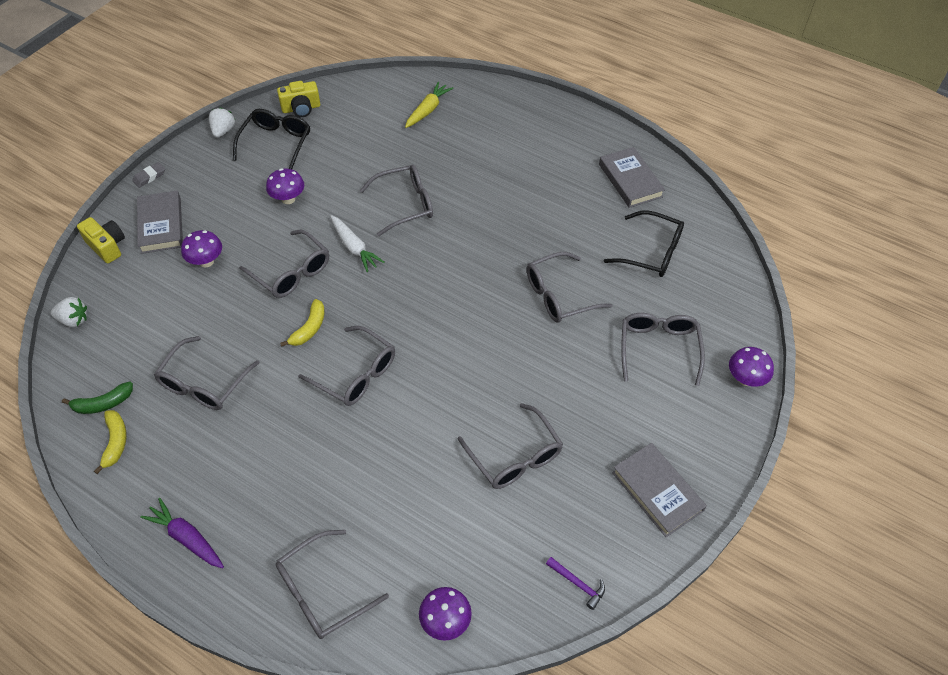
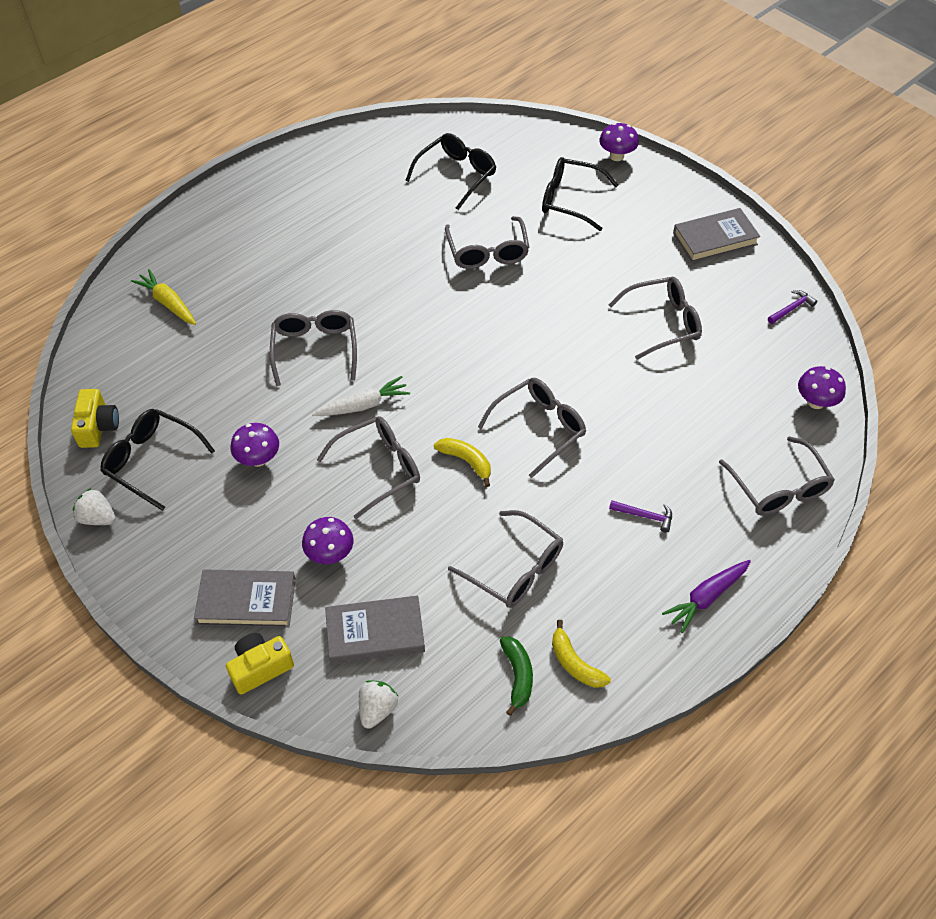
camera: 75 degrees left, 0 degrees up
(115, 442) = (575, 663): yellow banana -> yellow banana turned 135 degrees counterclockwise
(149, 176) = (147, 611): grey eraser -> none
(271, 474) = (645, 516): none -> purple hammer
(630, 180) = (357, 166): grey book -> grey book (375, 633)
(658, 348) = (569, 200): grey glasses -> black glasses

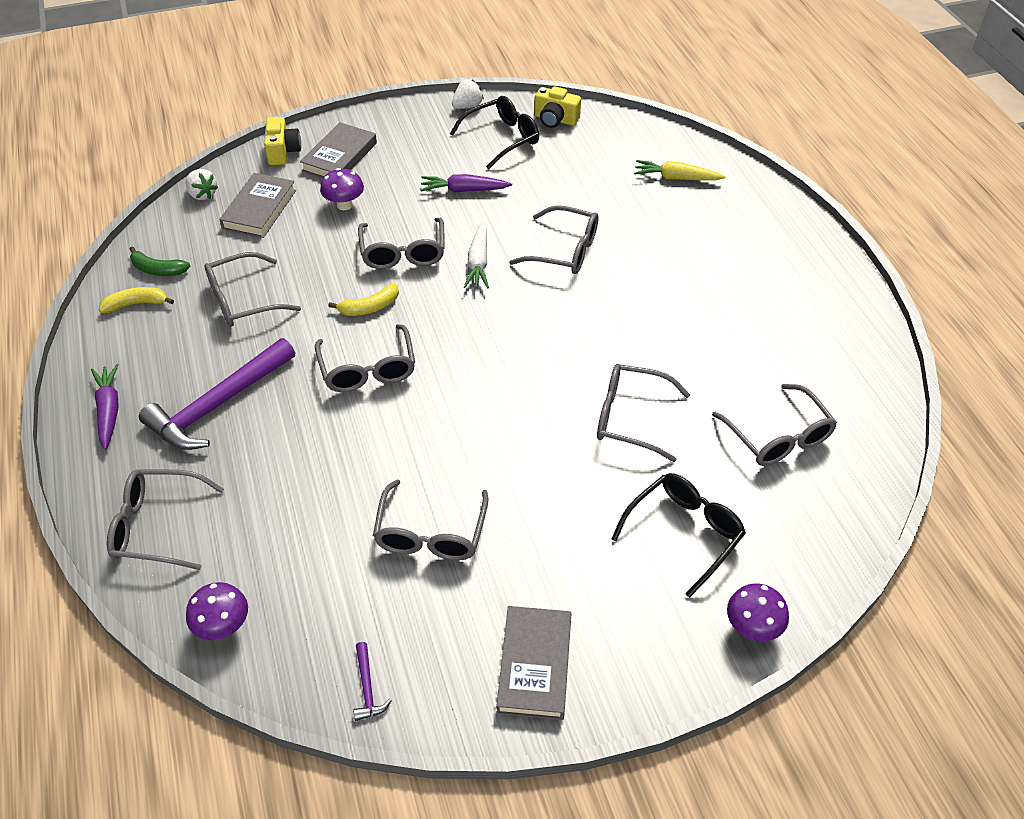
camera: 115 degrees right, 5 degrees down
(168, 303) = (676, 178): yellow carrot -> yellow carrot turned 150 degrees counterclockwise
(258, 459) = (464, 190): purple mushroom -> purple carrot
(456, 175) = (778, 437): black glasses -> grey glasses
(645, 516) = (218, 404): purple hammer -> purple hammer, size x2.47

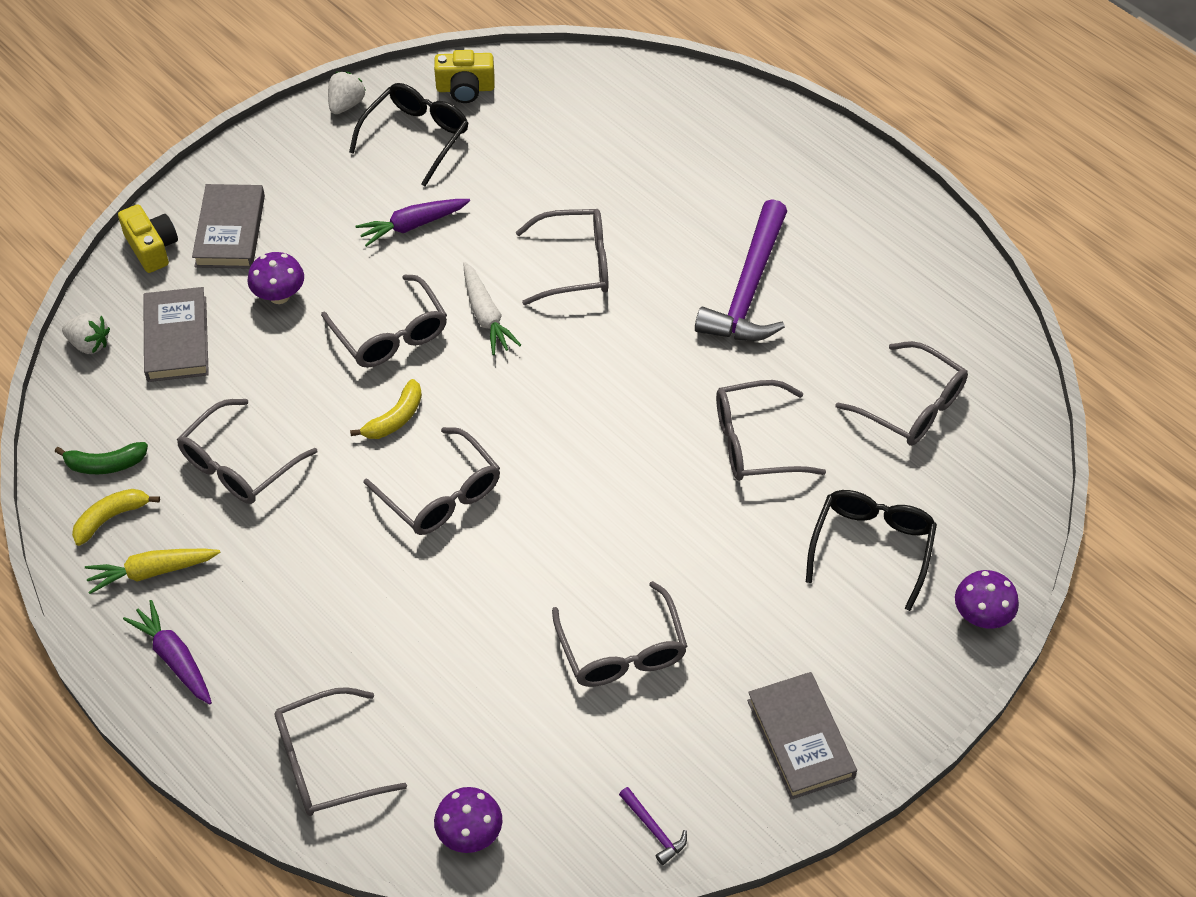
camera: 25 degrees left, 5 degrees up
(218, 404) = (297, 602): purple hammer -> purple hammer (748, 289)
(676, 178) = (650, 124): yellow carrot -> yellow carrot (152, 572)

